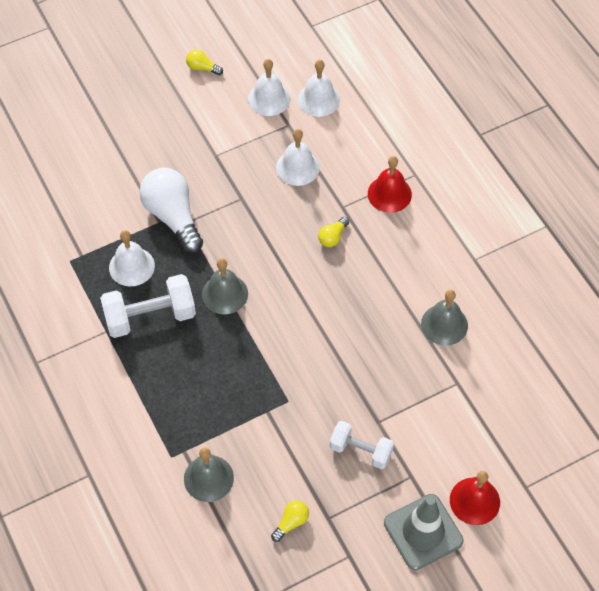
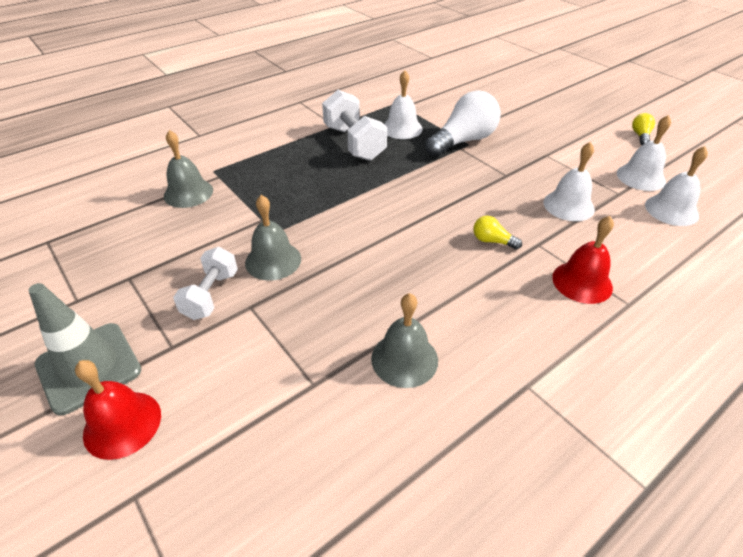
camera: 80 degrees right, 15 degrees down
(225, 294) = (391, 178): grey bell -> grey bell (273, 260)
(291, 523) = (129, 250): yellow light bulb -> none

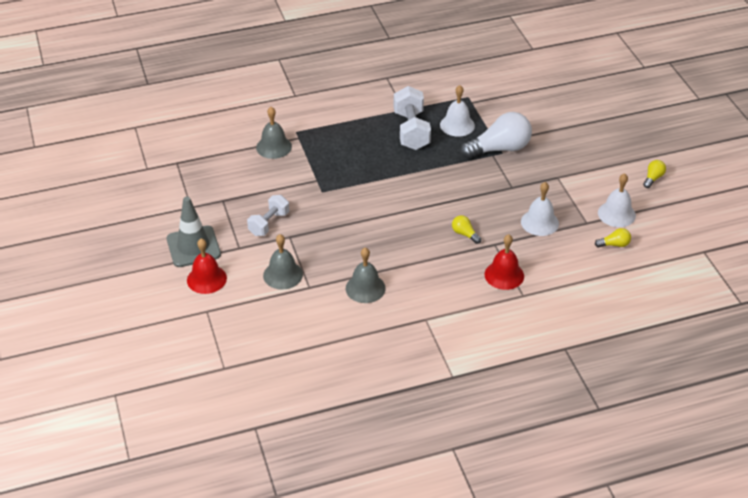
camera: 20 degrees right, 0 degrees up
(273, 260) = (314, 211): grey bell -> grey bell (283, 275)
(671, 210) = (614, 244): white bell -> yellow light bulb

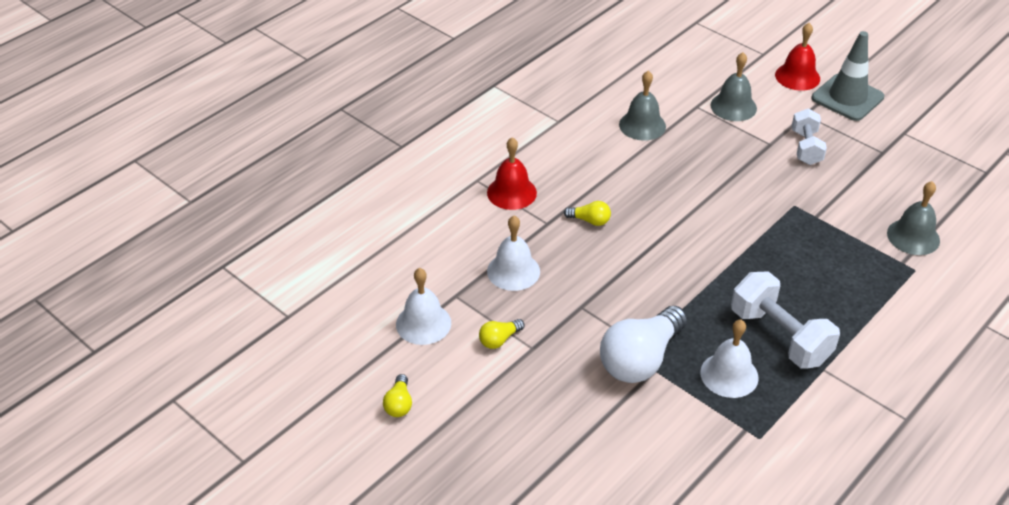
camera: 150 degrees right, 0 degrees up
(614, 244) = (406, 279): yellow light bulb -> yellow light bulb (499, 340)

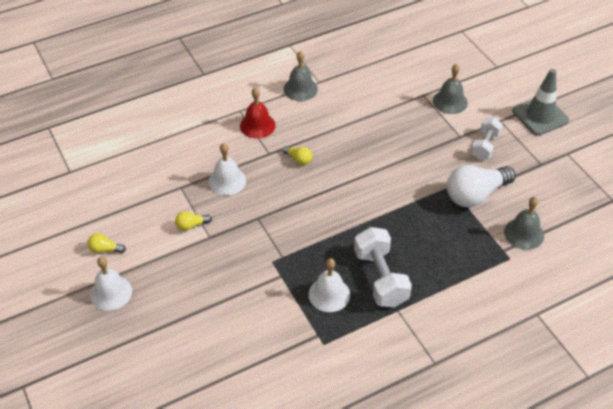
camera: 20 degrees right, 5 degrees up
(399, 404) = (105, 249): yellow light bulb -> yellow light bulb turned 75 degrees clockwise
(423, 323) = (149, 200): white bell -> white bell (111, 293)
(640, 359) = (276, 266): white light bulb -> white light bulb (475, 195)
(642, 125) = (375, 99): grey bell -> grey bell (300, 89)
(797, 76) = (512, 90): red bell -> none

